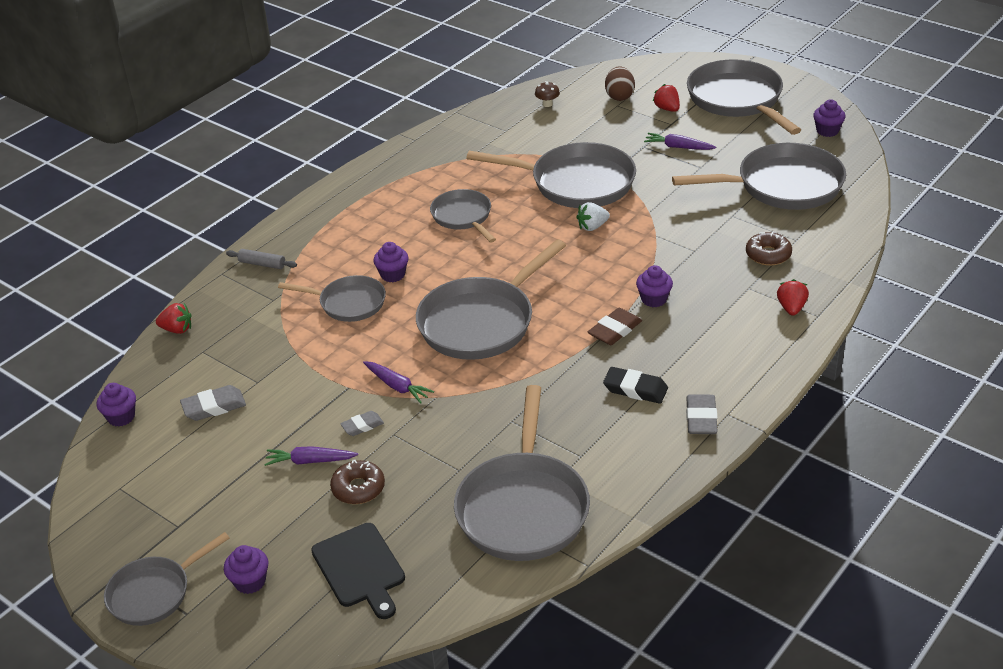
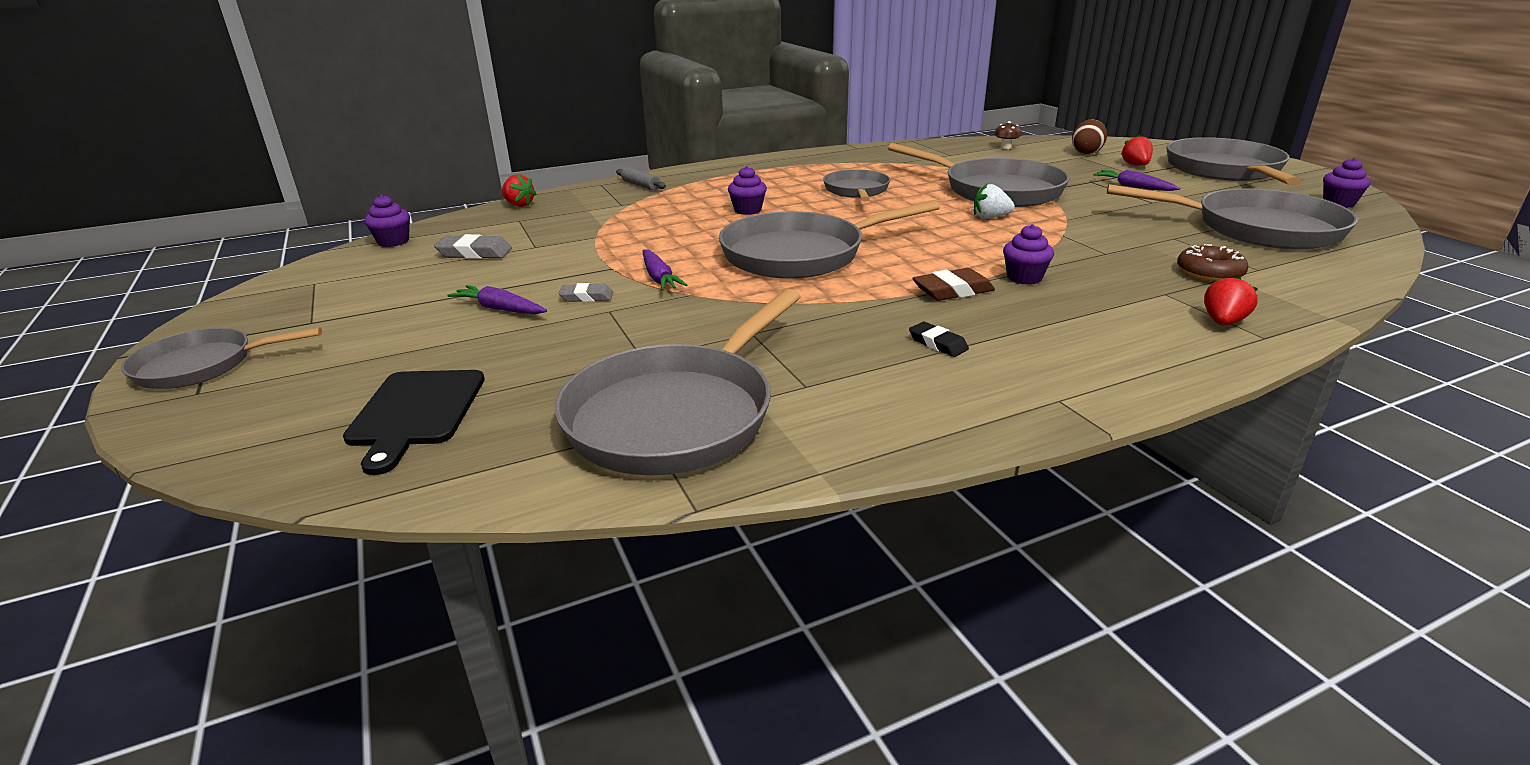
camera: 25 degrees right, 10 degrees down
(250, 582) = (295, 386): purple cupcake -> none
(348, 303) = (684, 218): grey pan -> none
(358, 488) = (515, 342): brown donut -> none
(635, 389) = (937, 343): black eraser -> black eraser, size x0.65
(701, 418) = (1013, 394): grey eraser -> none

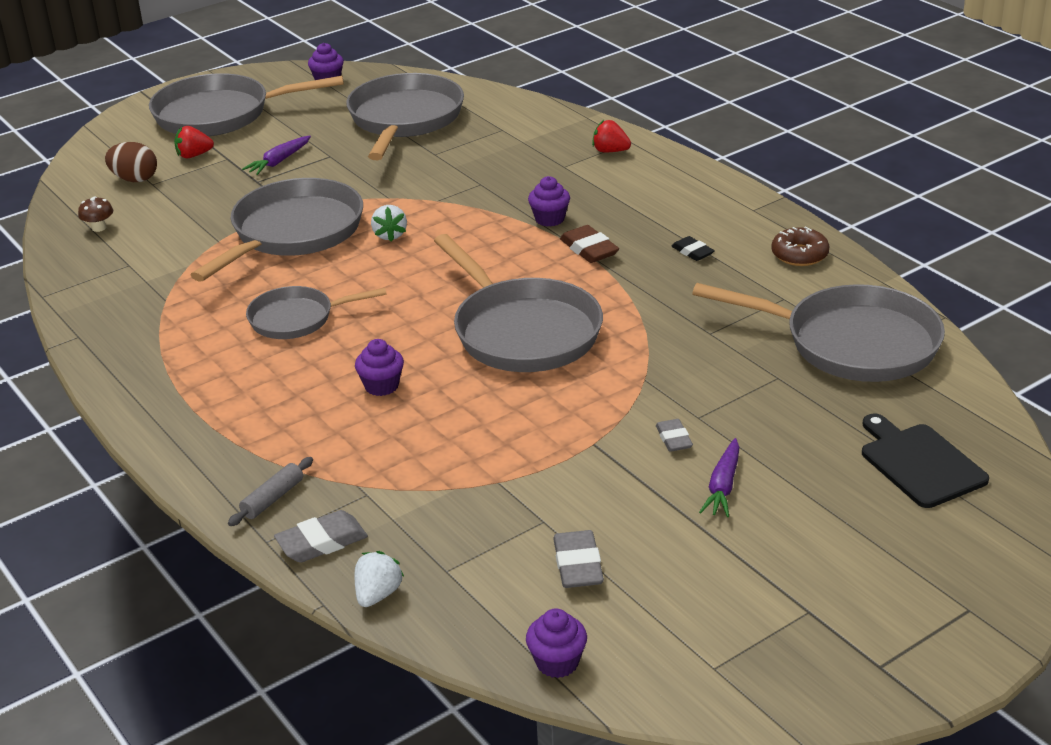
camera: 100 degrees left, 5 degrees up
(203, 365) = (928, 637): grey pan -> none
(416, 412) = (919, 463): black cutting board -> black cutting board turned 105 degrees counterclockwise
(519, 205) = (378, 594): red strawberry -> white strawberry
(584, 194) = (322, 542): none -> grey eraser
(659, 278) = (611, 405): purple carrot -> none
(937, 343) = (692, 252): black eraser -> black eraser turned 75 degrees counterclockwise
(1209, 273) = (516, 147): brown donut -> brown donut (799, 255)

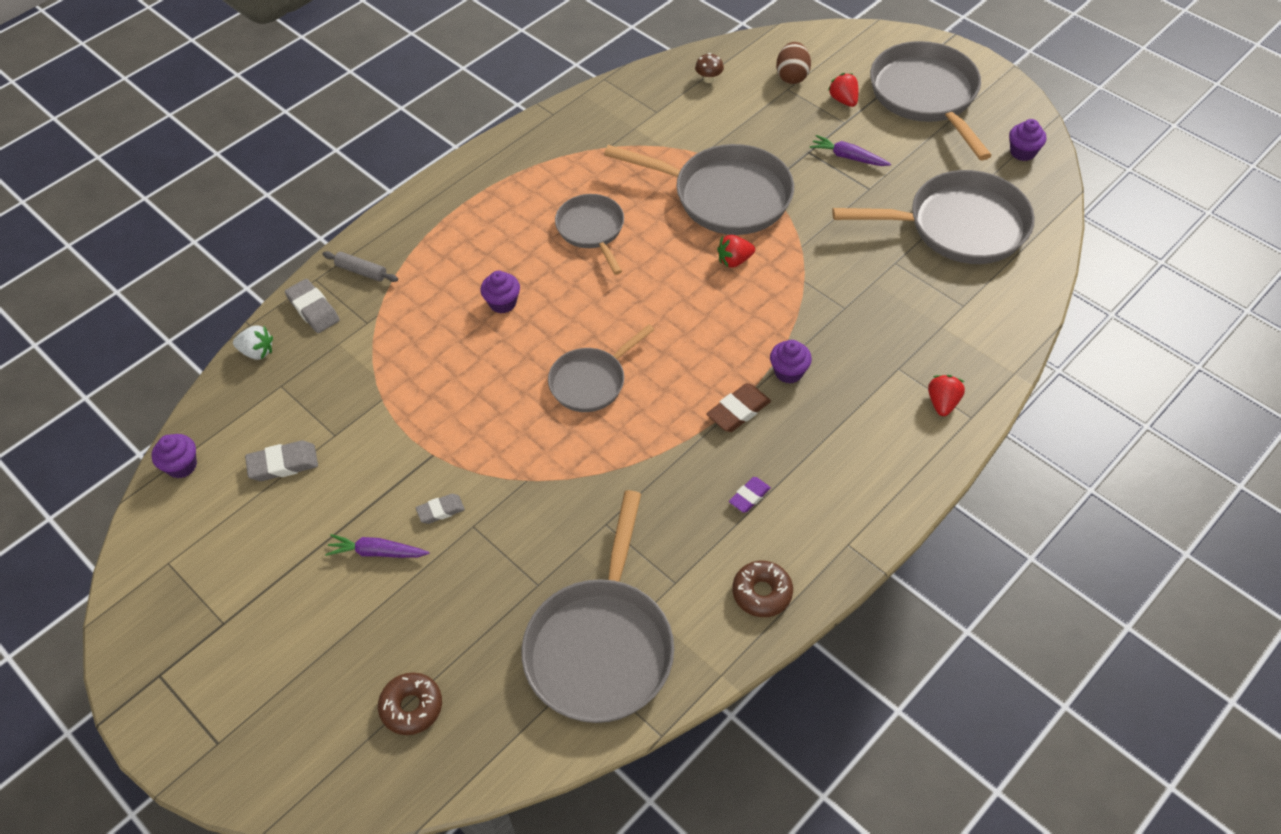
camera: 80 degrees right, 20 degrees up
(390, 235) = (734, 260): white strawberry -> red strawberry
(522, 331) = (591, 381): grey pan -> grey pan, size x0.58
(692, 252) = (749, 496): black eraser -> purple eraser
(919, 463) = (411, 707): black cutting board -> brown donut

